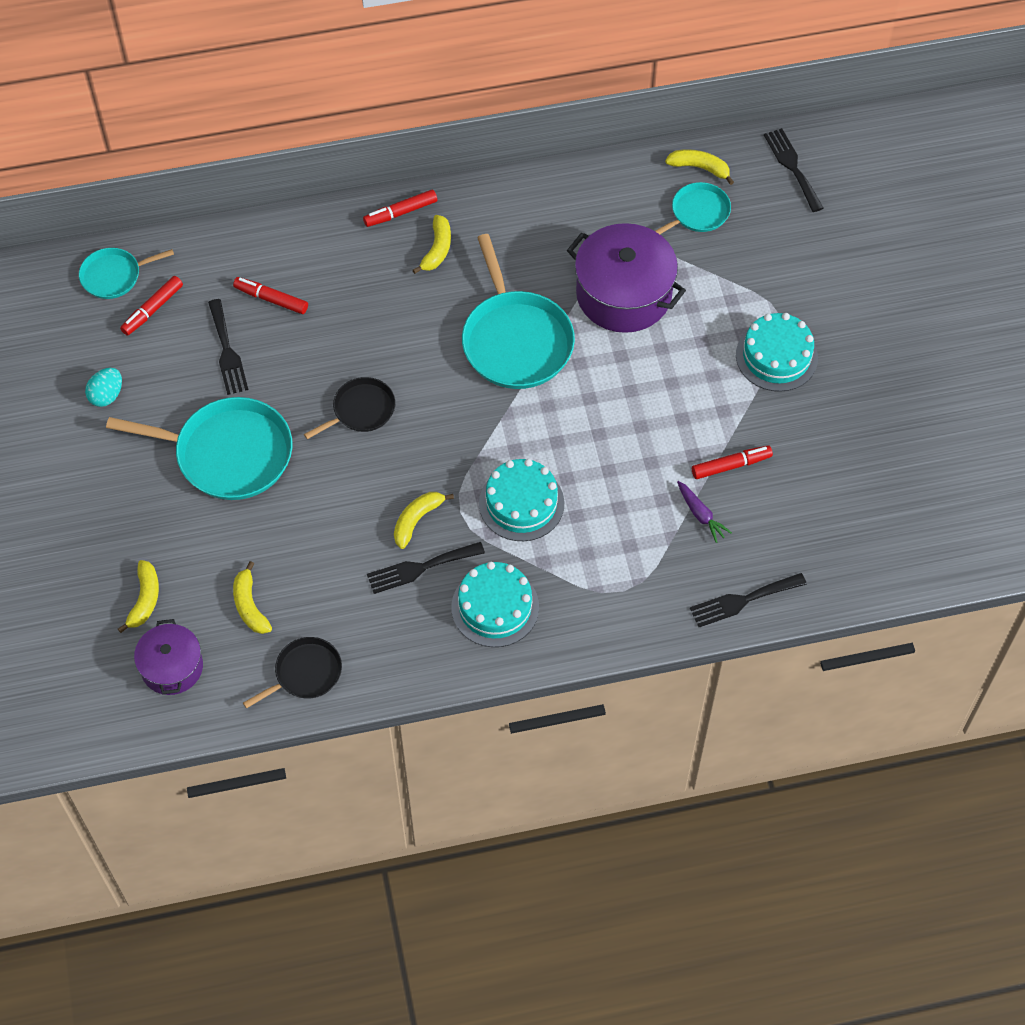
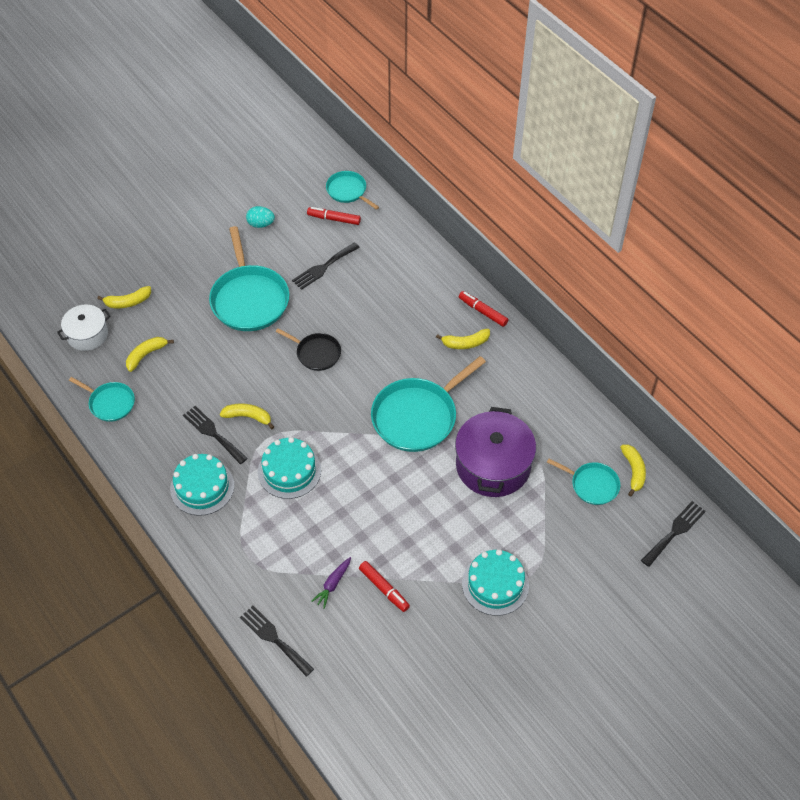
camera: 65 degrees right, 5 degrees down
(172, 667) = (87, 334): purple pot -> white pot
(271, 299) = (375, 273): red marker -> none
(305, 673) = (110, 403): black pan -> turquoise pan

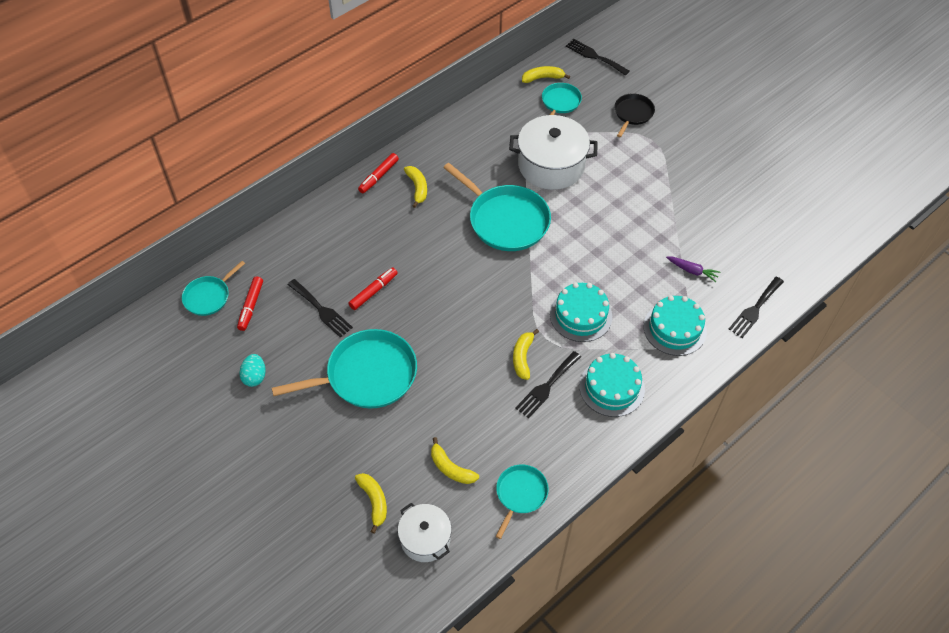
camera: 95 degrees left, 0 degrees up
(316, 353) = (437, 306): black pan -> black pan (632, 113)
(384, 589) = (688, 234): red marker -> red marker (373, 291)
(493, 465) = (551, 165): purple pot -> white pot
(495, 584) = (665, 161): turquoise cake -> turquoise cake (675, 328)

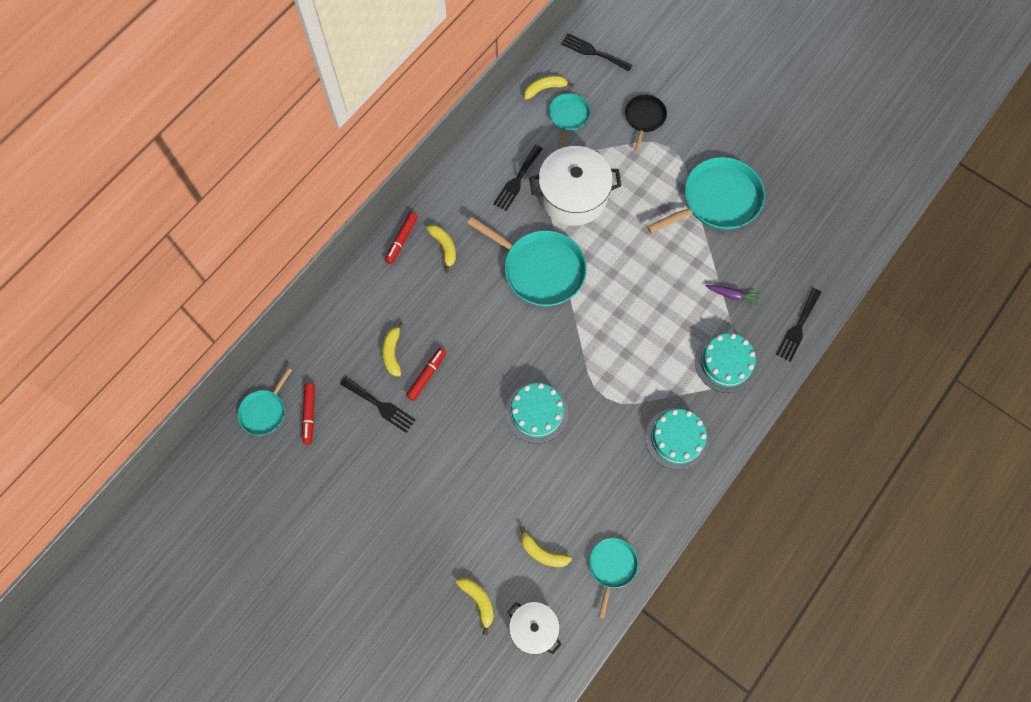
camera: 10 degrees left, 15 degrees up
(255, 377) = (333, 491): turquoise egg -> none
(367, 375) = (441, 469): turquoise pan -> turquoise pan (717, 200)
(523, 357) = (587, 422): yellow banana -> yellow banana (392, 352)
(546, 386) = (615, 449): black fork -> black fork (517, 180)
(581, 315) = (633, 365): turquoise cake -> turquoise cake (536, 413)

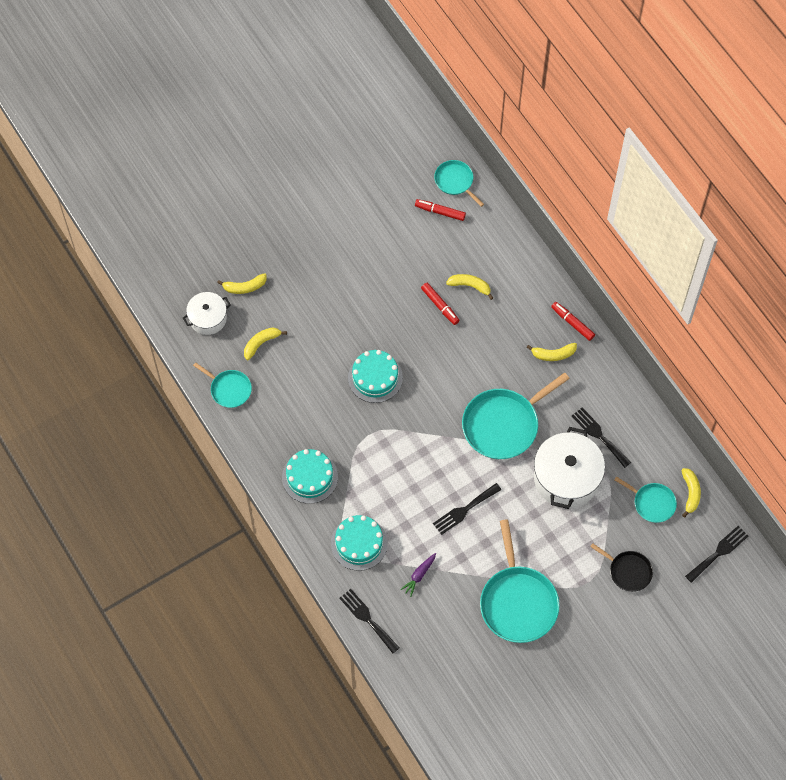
camera: 110 degrees right, 5 degrees down
(380, 406) = (427, 264): black fork -> black fork (464, 510)

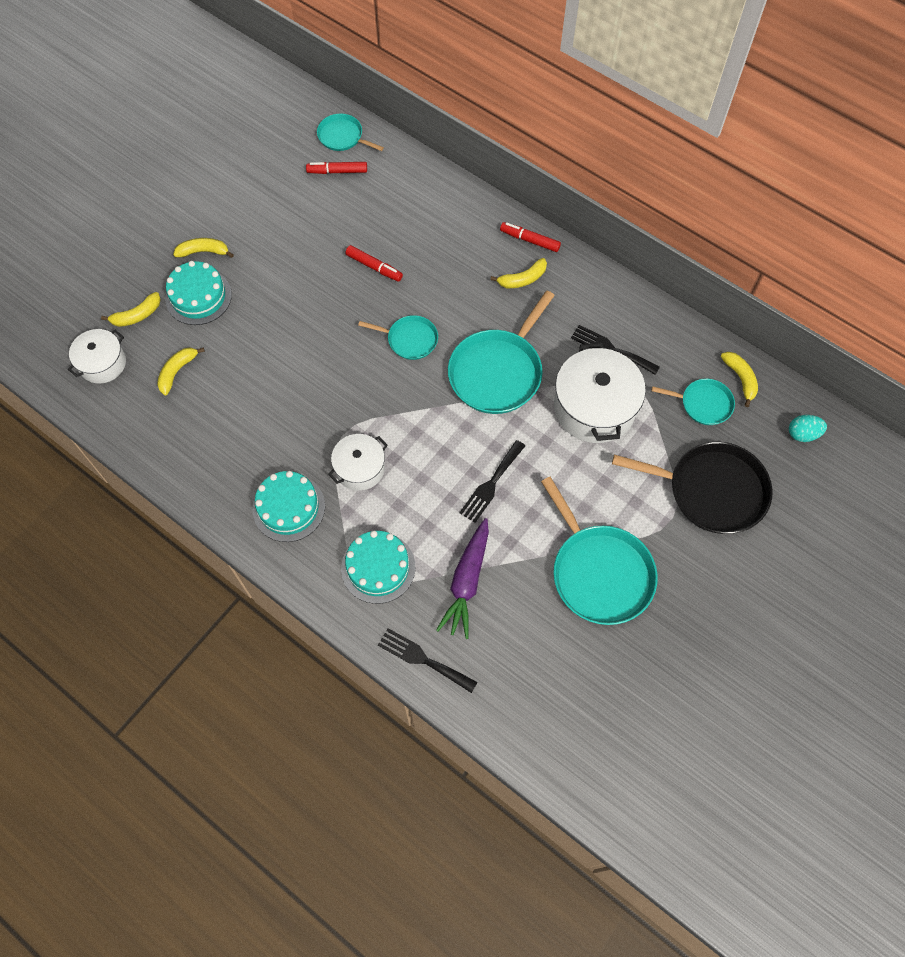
camera: 20 degrees left, 0 degrees up
(229, 389) = (154, 436): turquoise pan -> turquoise pan (410, 339)
(372, 465) = (360, 468): none -> white pot
(375, 377) = (327, 367): turquoise cake -> turquoise cake (198, 297)
(419, 575) = (467, 581): purple carrot -> purple carrot, size x1.85
(470, 286) = (400, 236): yellow banana -> yellow banana (204, 252)
(628, 571) = (711, 490): black pan -> black pan, size x1.84
(718, 552) = (802, 434): black fork -> turquoise egg

